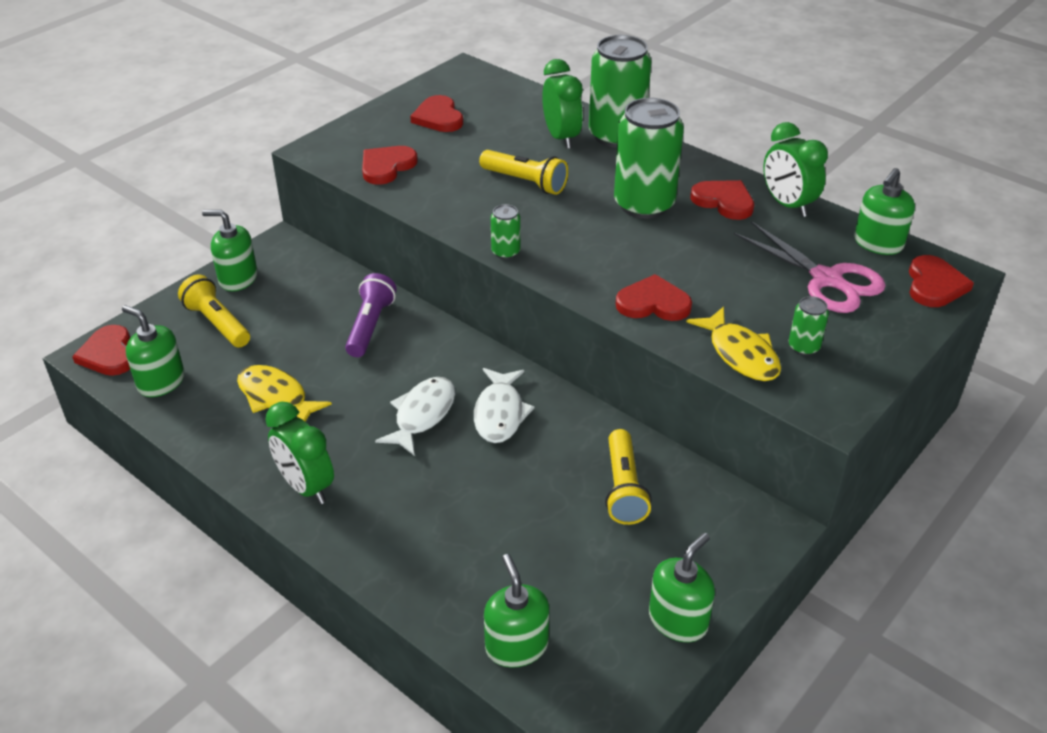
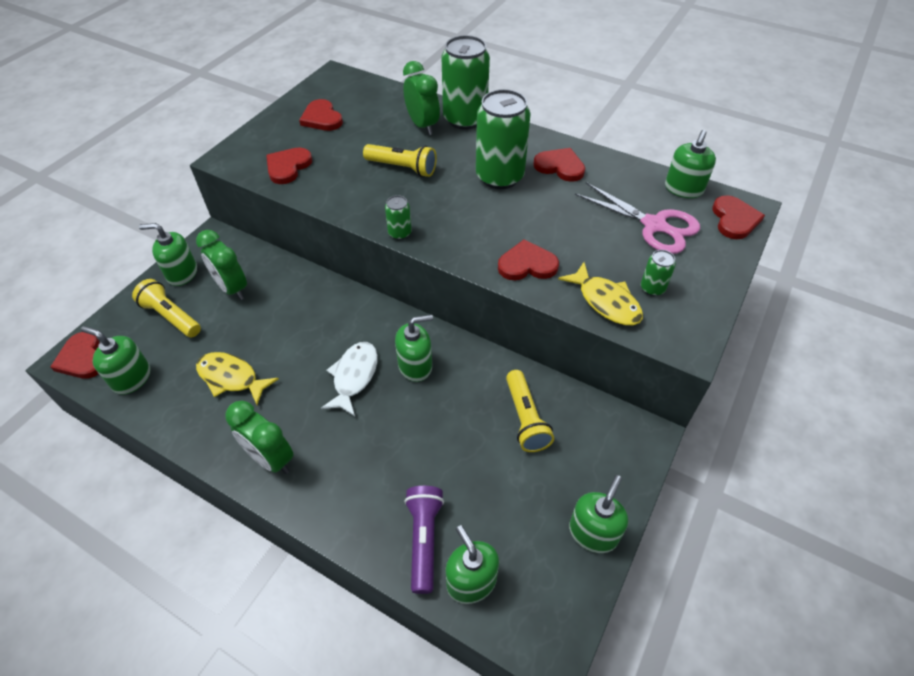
camera: 10 degrees left, 10 degrees up
(370, 326) = (297, 302): purple flashlight -> purple flashlight (424, 540)
(500, 413) = (415, 366): white fish -> green soap dispenser
(787, 205) = (608, 164): green clock -> green clock (232, 288)

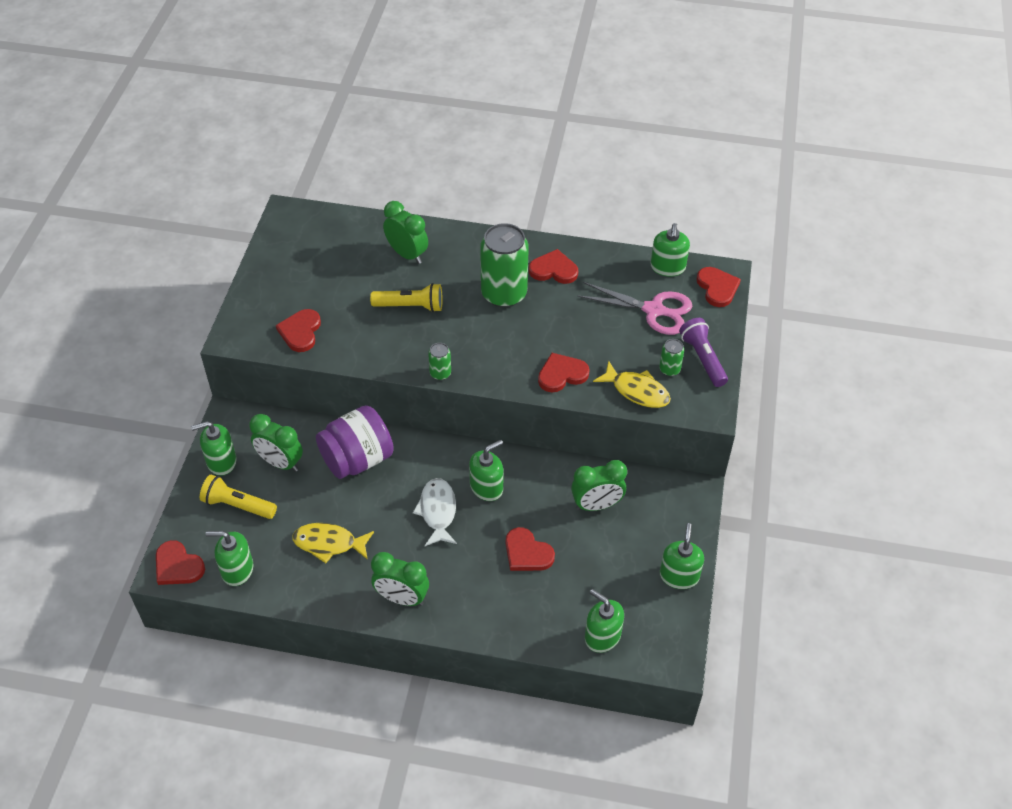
camera: 20 degrees left, 0 degrees up
(303, 304) = (357, 459): none -> purple jar
(322, 118) = (303, 269): red heart -> red heart (527, 553)
(424, 540) = (555, 619): purple flashlight -> purple flashlight (703, 359)
(465, 119) = (444, 237): green can -> none
(525, 418) = (596, 505): yellow flashlight -> green clock

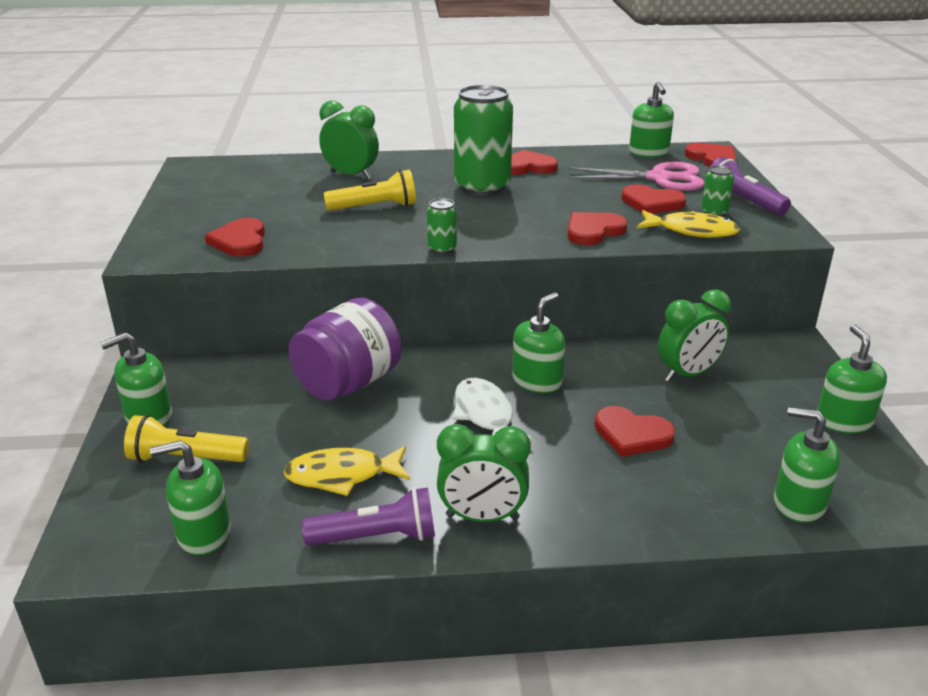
camera: 15 degrees left, 20 degrees down
(178, 566) = (99, 548): red heart -> red heart (651, 203)
(280, 462) = (238, 404): green clock -> none
(334, 597) = (376, 537): none -> purple flashlight

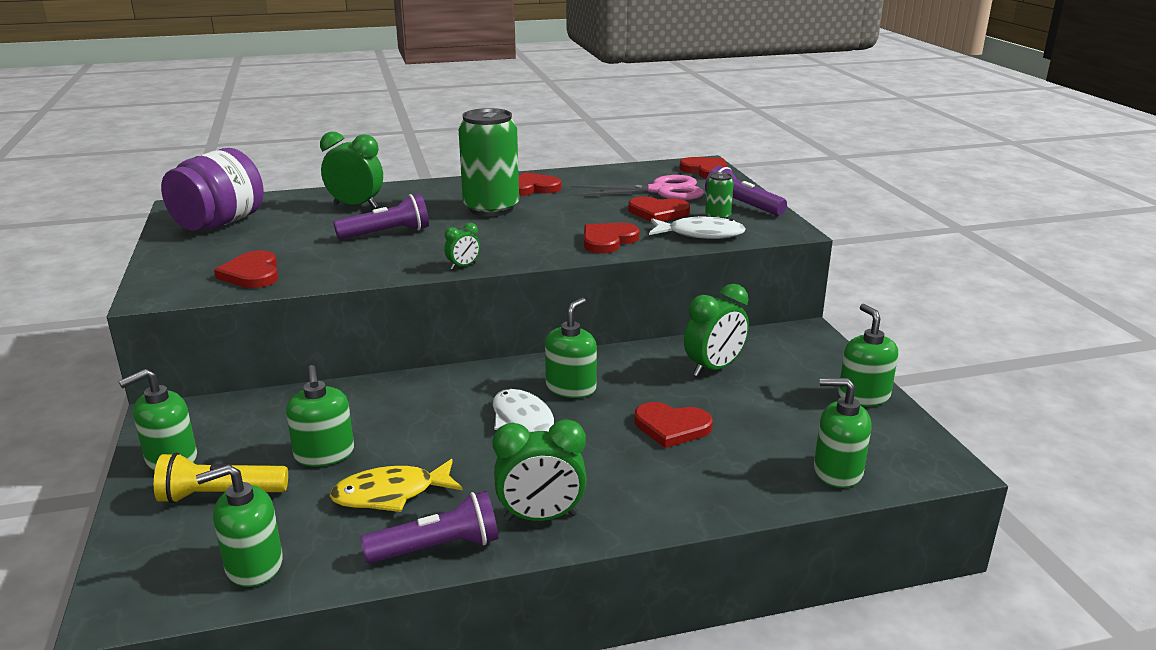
camera: 10 degrees left, 5 degrees down
(348, 383) = (381, 407): purple jar -> purple jar (219, 223)
(374, 207) = (386, 233): yellow flashlight -> purple flashlight
(442, 249) = (463, 266): green can -> green clock
(649, 152) = (645, 169): green soap dispenser -> green soap dispenser (324, 454)
(691, 231) = (700, 234): yellow fish -> white fish

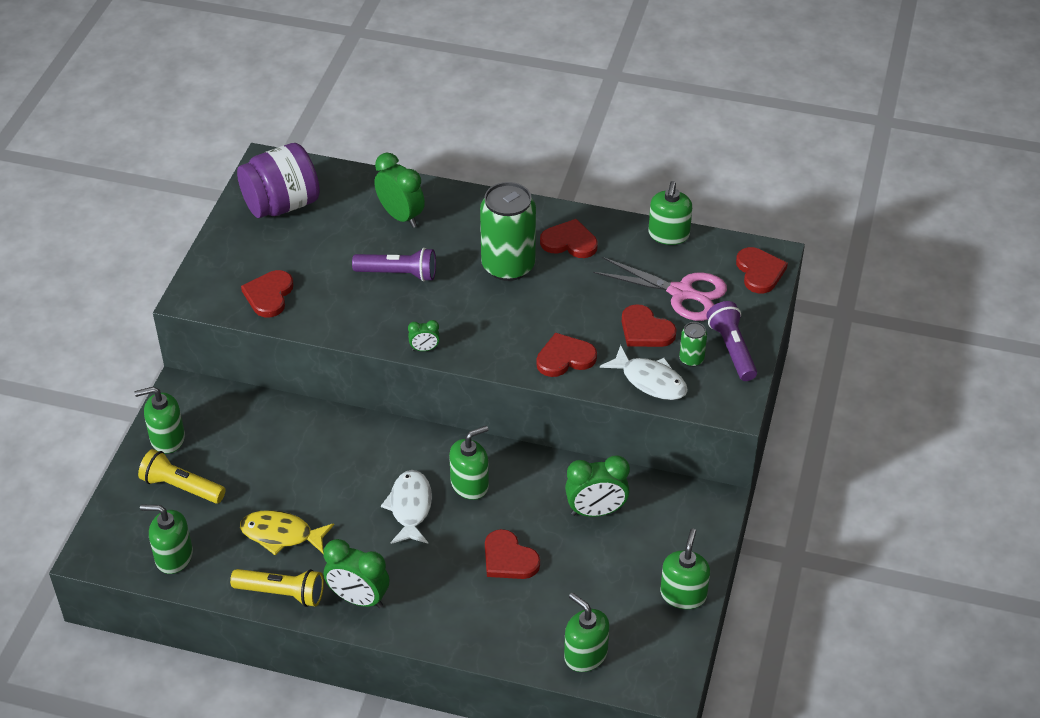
camera: 30 degrees right, 20 degrees up
(324, 454) = (261, 477): green soap dispenser -> green soap dispenser (668, 234)
(437, 548) = (281, 593): purple flashlight -> yellow flashlight

